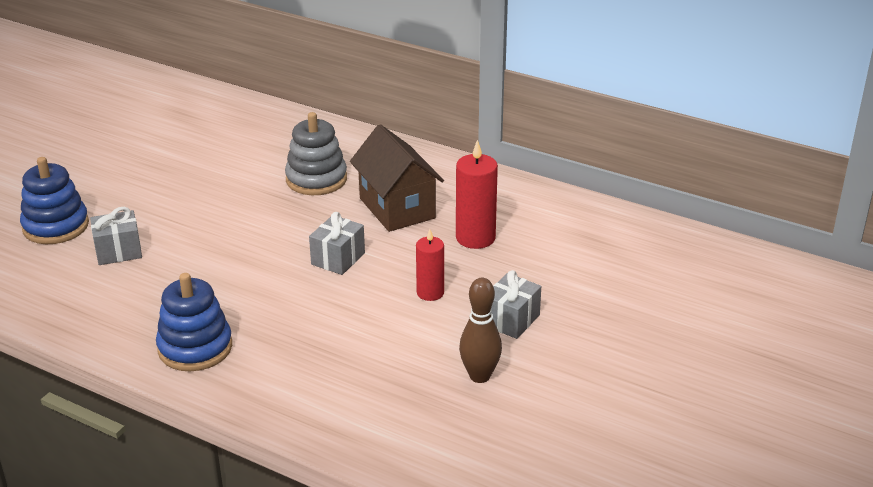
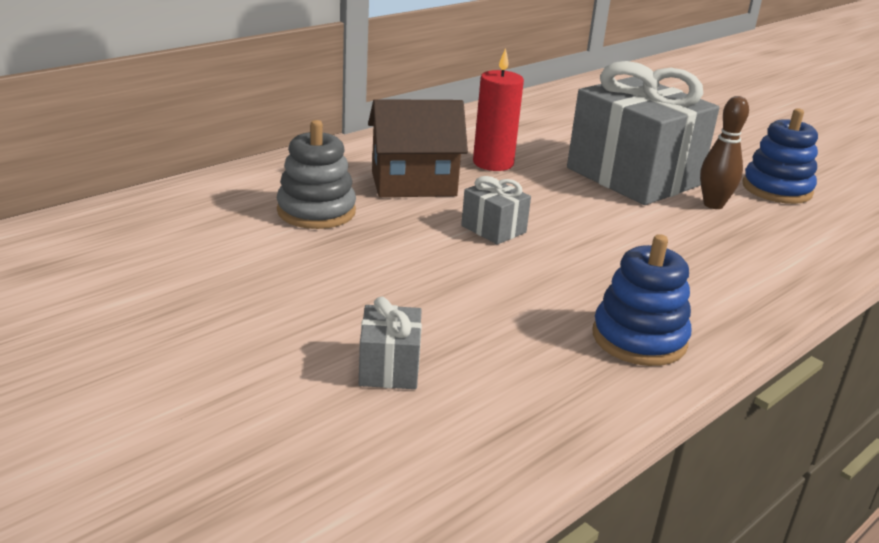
camera: 75 degrees left, 5 degrees down
(56, 226) = (274, 419): blue stacking toy -> blue stacking toy (777, 189)
(430, 293) = (577, 199): red candle -> none
(511, 320) = (633, 177): grey gift -> grey gift, size x2.35

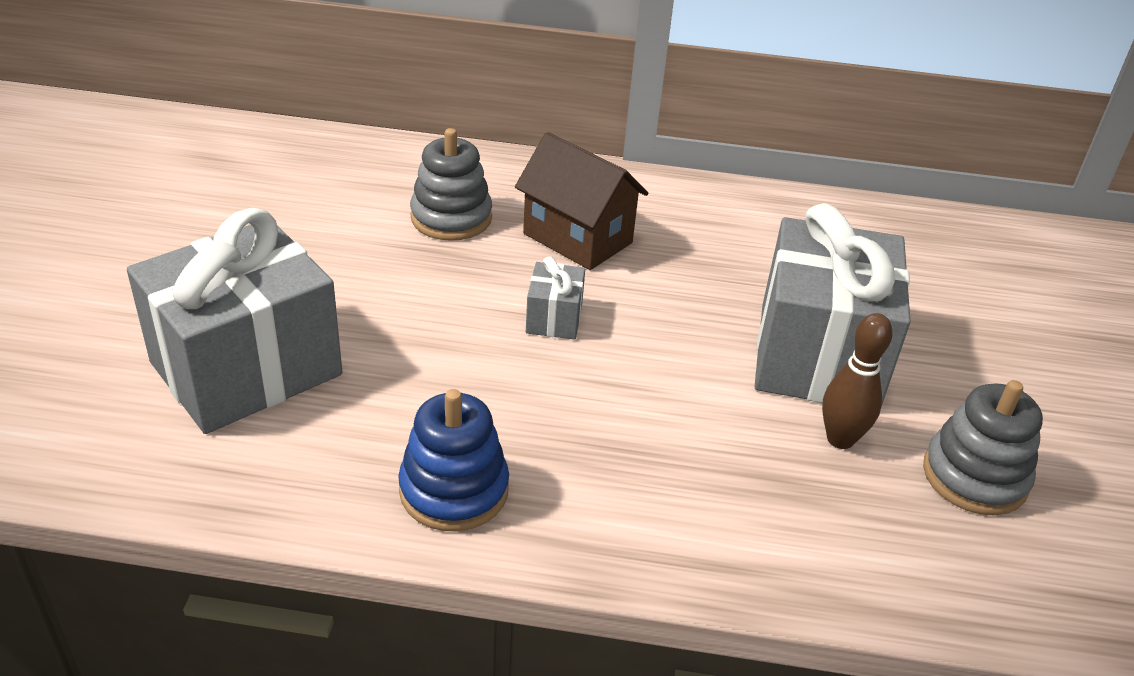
camera: 50 degrees right, 10 degrees up
(389, 368) = (246, 368): grey gift -> grey gift, size x2.35
(493, 163) = (696, 259): red candle -> none
(777, 189) = (974, 477): blue stacking toy -> grey stacking toy

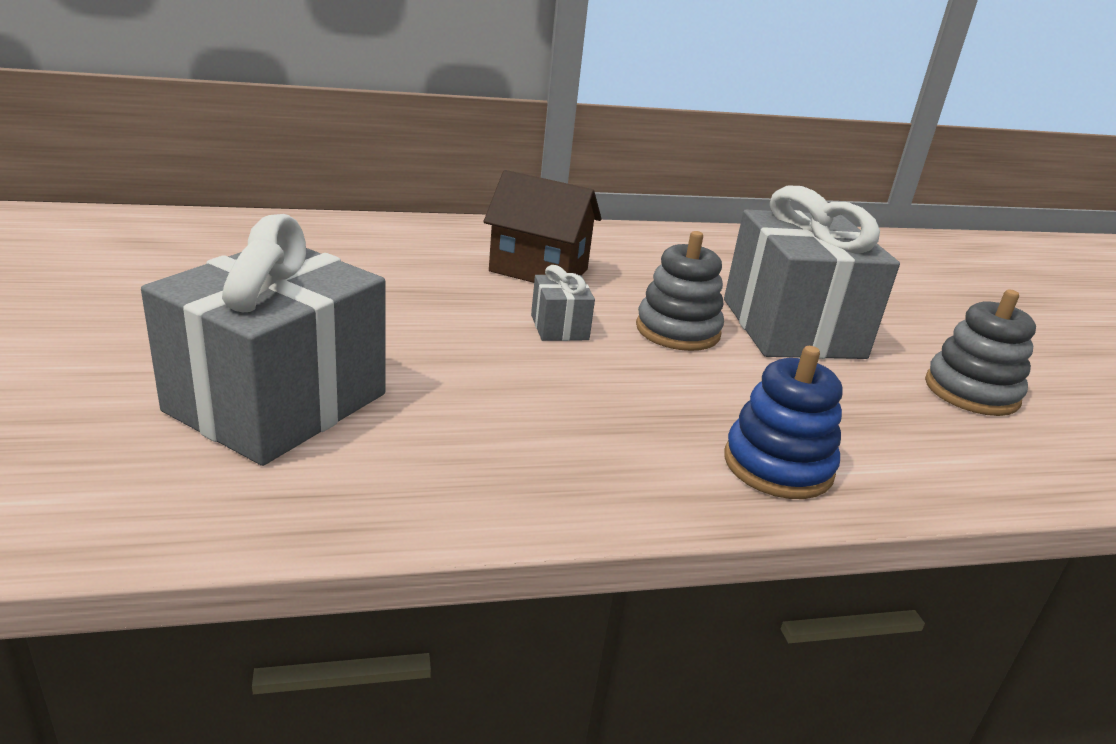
camera: 20 degrees left, 10 degrees down
(451, 218) = (415, 266): grey stacking toy -> grey stacking toy (677, 331)
(454, 490) = (561, 472): blue stacking toy -> blue stacking toy (778, 465)
(840, 439) = (856, 381): brown bowling pin -> none

